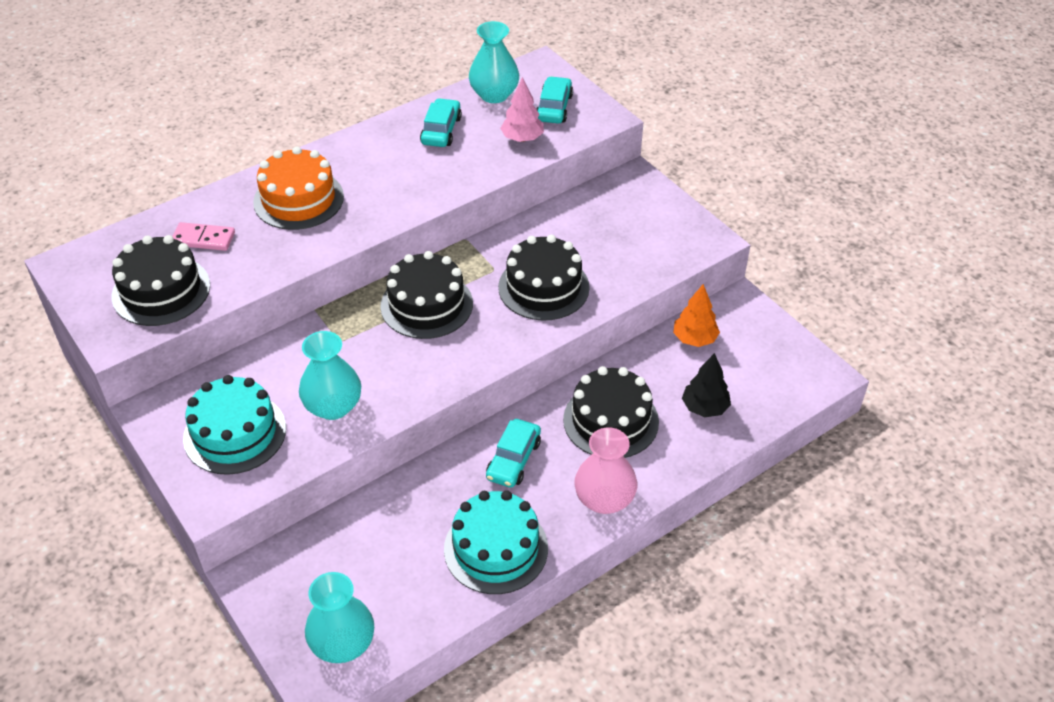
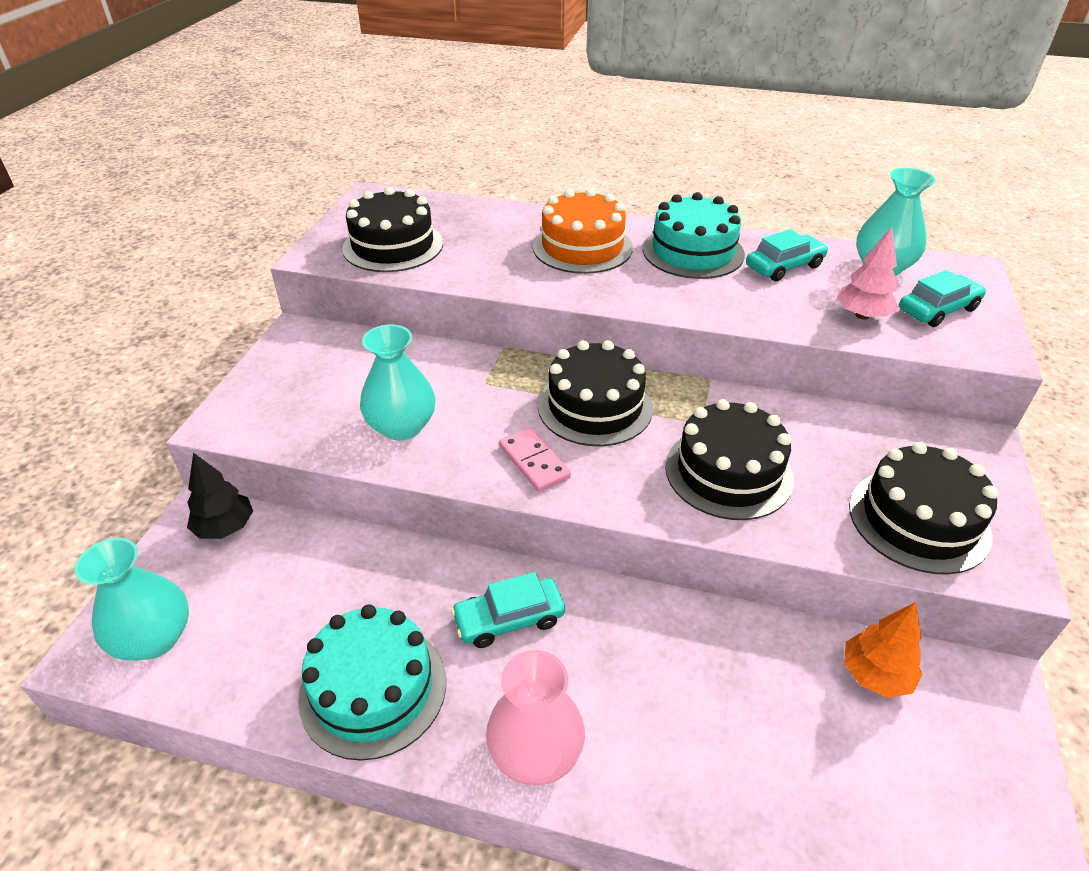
camera: 50 degrees right, 5 degrees down
(203, 239) = (474, 232): pink domino -> pink domino (534, 462)
(235, 433) = (313, 389): turquoise cake -> turquoise cake (693, 252)
(610, 420) = (656, 674): black cake -> black cake (918, 520)
(704, 408) = (789, 767): black tree -> black tree (225, 528)

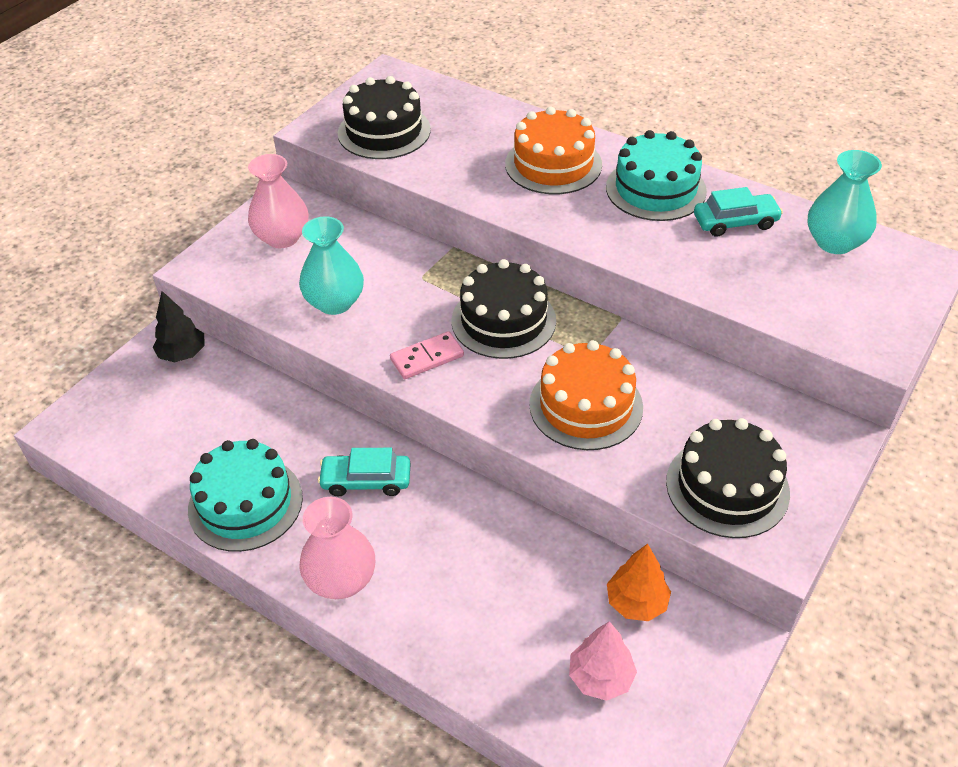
camera: 20 degrees right, 5 degrees up
(154, 638) = (108, 426): turquoise vase -> none
(311, 373) = (282, 237): none -> pink vase
(534, 462) = (427, 358): pink domino -> pink domino turned 75 degrees clockwise
(728, 472) = (586, 406): black cake -> orange cake
(862, 315) = (775, 289): pink tree -> pink tree (600, 677)
(938, 310) = (856, 298): turquoise car -> none

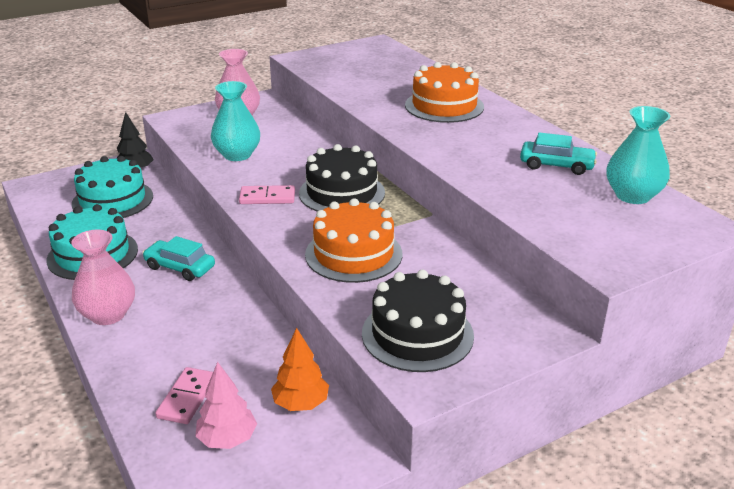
camera: 25 degrees right, 15 degrees down
(384, 131) = (342, 67): black cake -> none
(520, 647) = (187, 398): none -> pink domino
(655, 189) = (509, 134): turquoise cake -> turquoise cake (112, 200)

